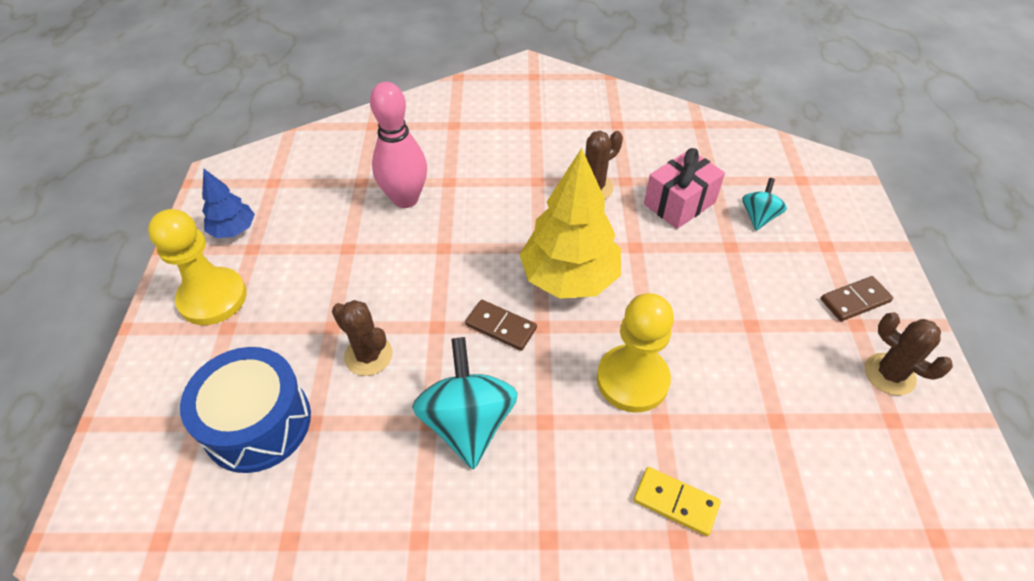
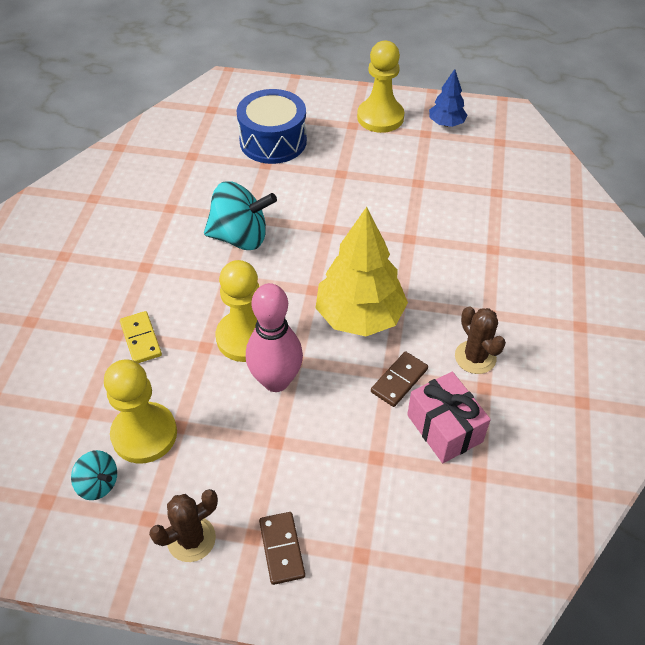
camera: 100 degrees right, 0 degrees up
(368, 355) = (311, 191): brown cactus -> none
(405, 199) = (471, 218): pink bowling pin -> pink bowling pin (276, 381)
(501, 327) = (318, 264): brown domino -> brown domino (399, 380)
(675, 502) = (141, 339): yellow domino -> yellow domino turned 60 degrees counterclockwise
(759, 217) = (415, 500): turquoise spinning top -> turquoise spinning top (98, 484)
(804, 454) = (144, 434): none -> yellow pawn

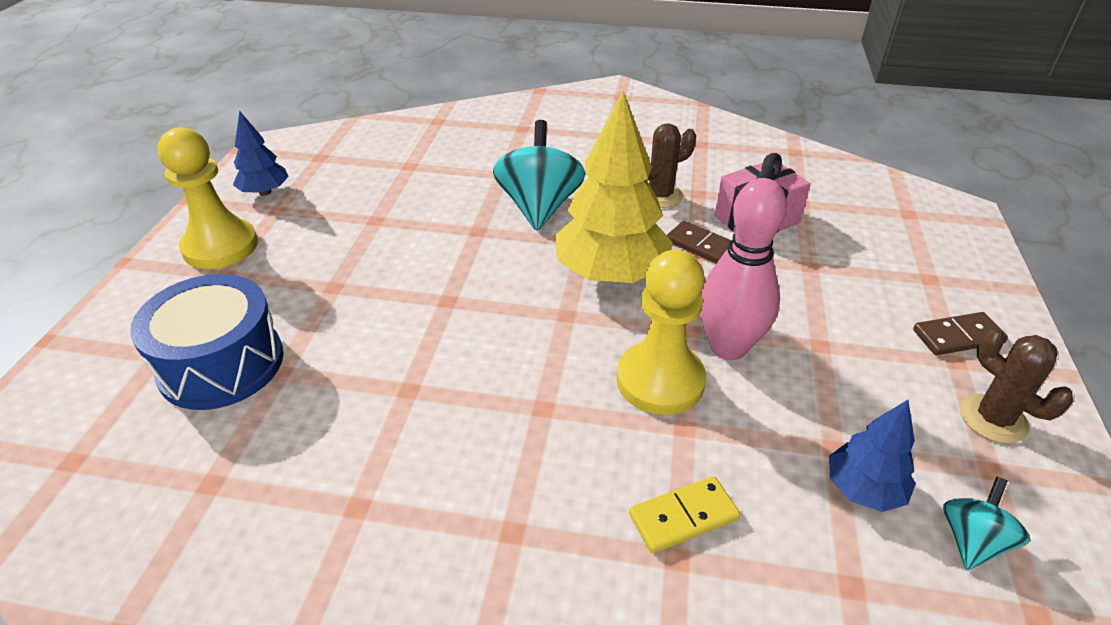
camera: 90 degrees left, 10 degrees down
(144, 434) = (863, 489): yellow pawn -> blue tree
(240, 237) = (453, 396): turquoise spinning top -> turquoise spinning top (539, 207)

